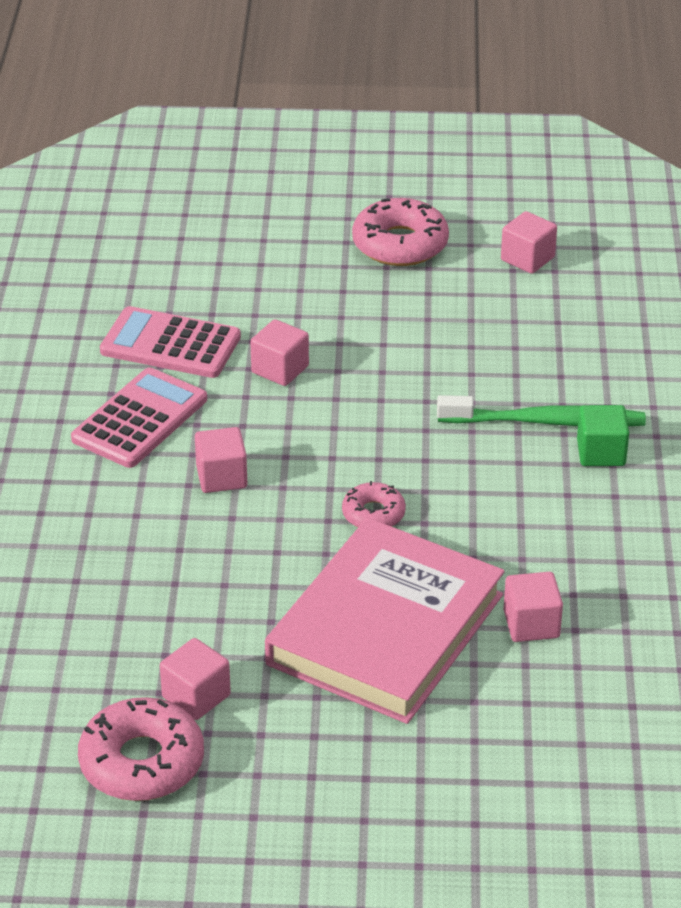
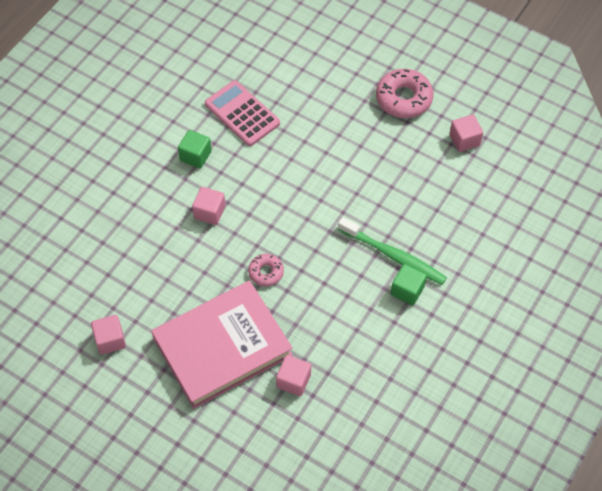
camera: 30 degrees right, 20 degrees up
(139, 419) = (195, 156): pink calculator -> green cube
(142, 762) = (62, 365): pink donut -> none
(280, 369) = (284, 156): pink cube -> none

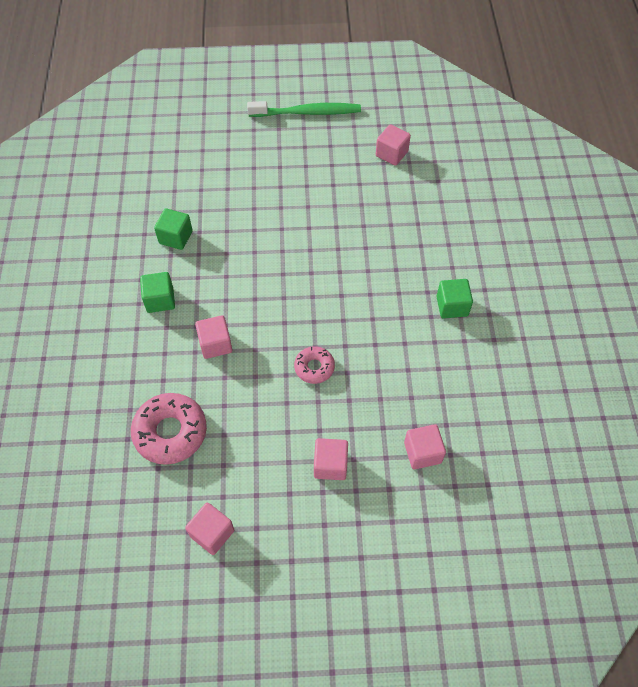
camera: 35 degrees left, 0 degrees up
(222, 347) = (330, 465): pink book -> pink cube
(242, 114) = (176, 237): pink calculator -> green cube
(394, 256) = (415, 283): green toothbrush -> green toothbrush (307, 113)
(403, 98) = (312, 147): pink donut -> pink donut (170, 432)

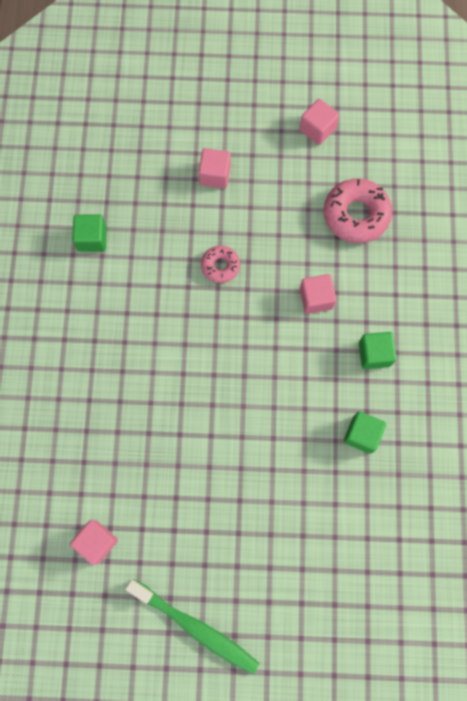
camera: 175 degrees left, 15 degrees up
(307, 113) = (195, 627): green toothbrush -> green toothbrush turned 150 degrees counterclockwise
(422, 452) = (133, 179): pink cube -> none
(452, 306) = (73, 321): green cube -> green cube (92, 238)

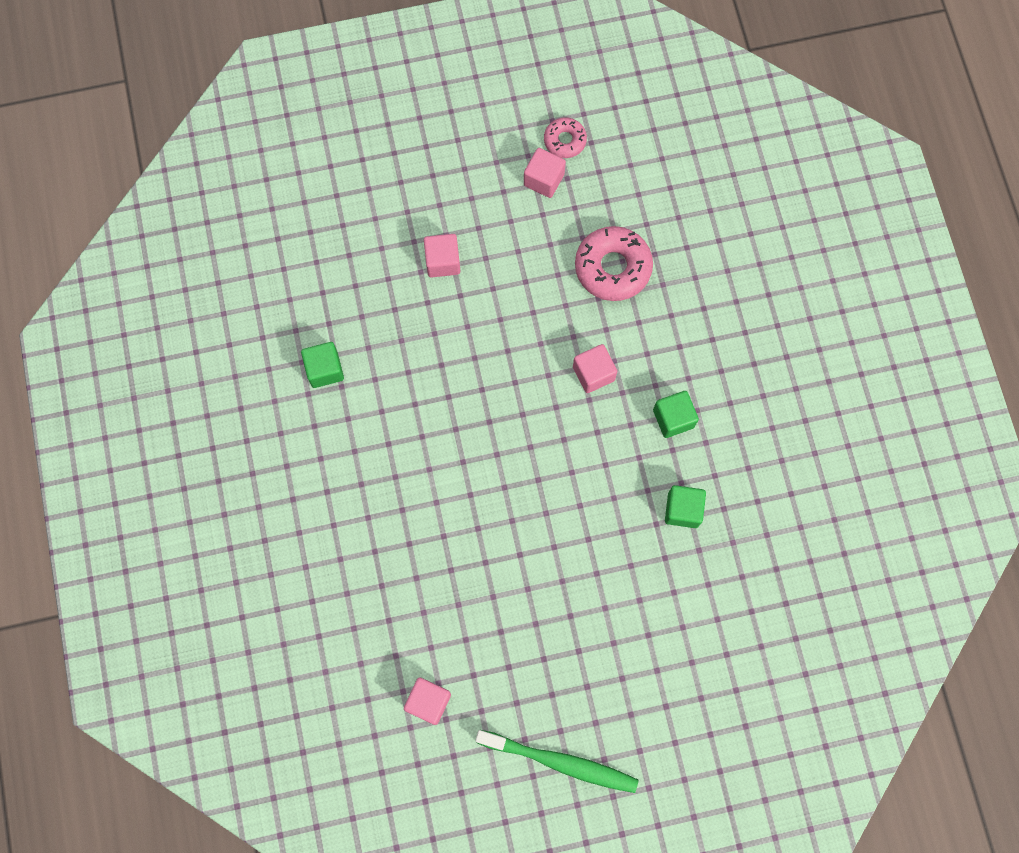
camera: 15 degrees left, 0 degrees up
(220, 266) = (478, 364): pink donut -> pink donut (565, 140)

